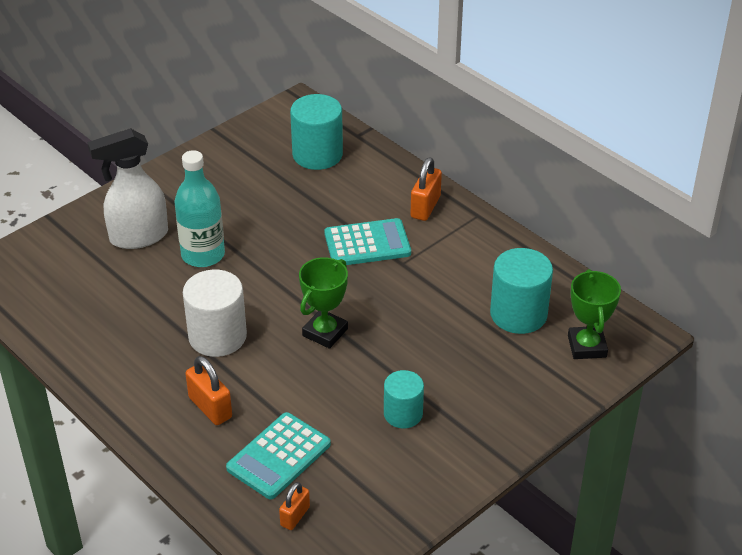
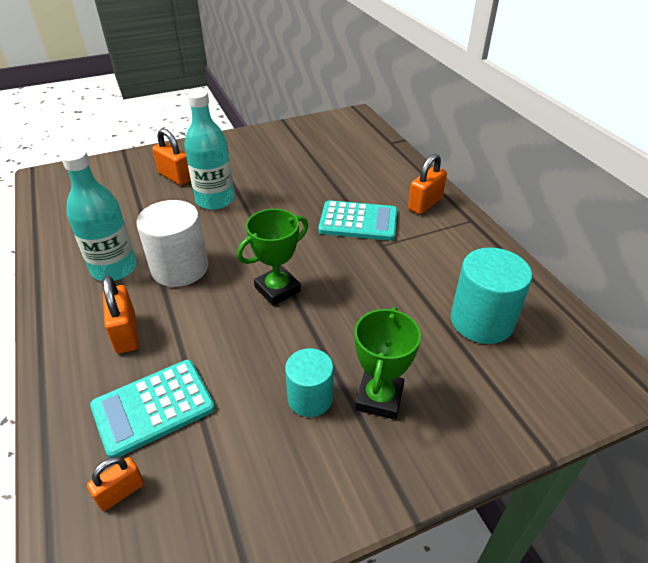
camera: 20 degrees right, 0 degrees up
(138, 237) = (175, 177): white spray bottle -> orange padlock
(151, 353) = (114, 268): none -> turquoise bottle
(317, 155) = (351, 149): turquoise cylinder -> none
(587, 346) = (551, 377): green trophy -> green trophy (379, 398)

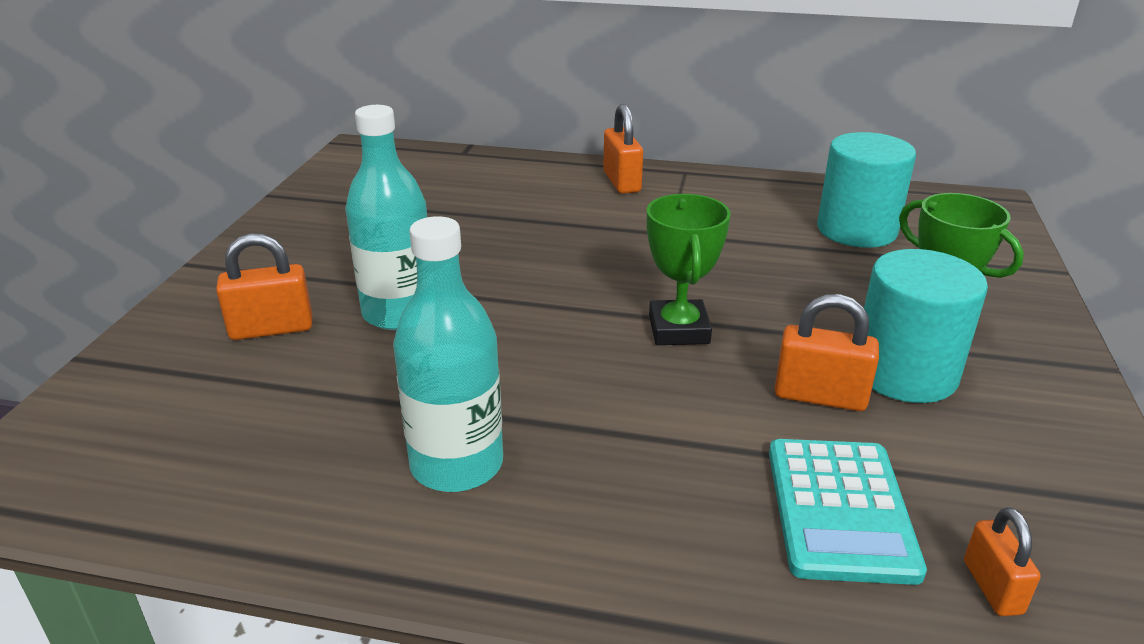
camera: 55 degrees left, 10 degrees down
(126, 333) = (647, 495): orange padlock -> orange padlock (820, 396)
(180, 268) = (538, 396): white cylinder -> none
(310, 398) = (904, 373): turquoise cylinder -> turquoise cylinder, size x1.57
(358, 222) = (603, 230): turquoise calculator -> none

